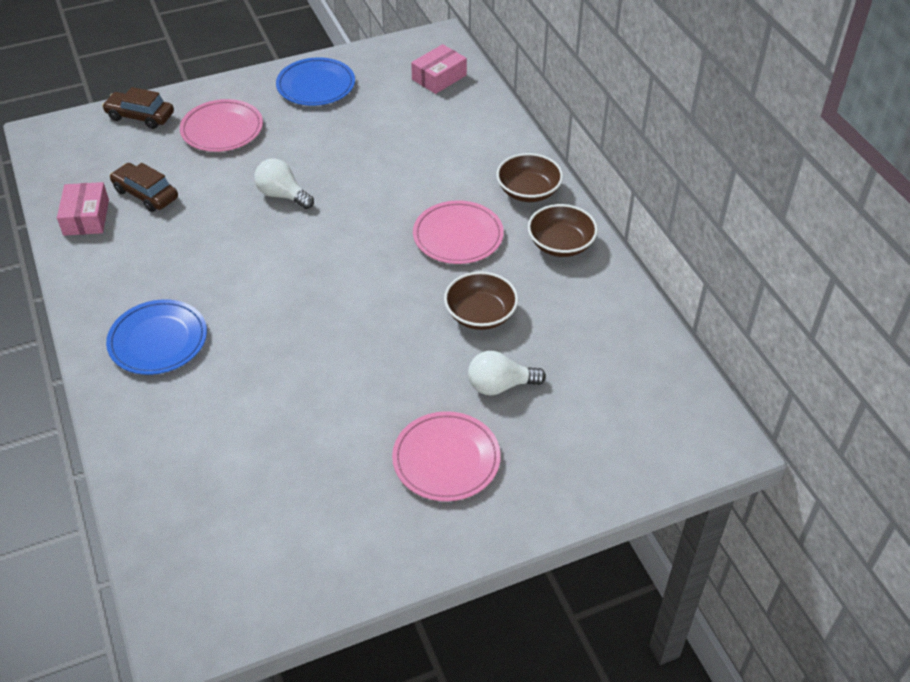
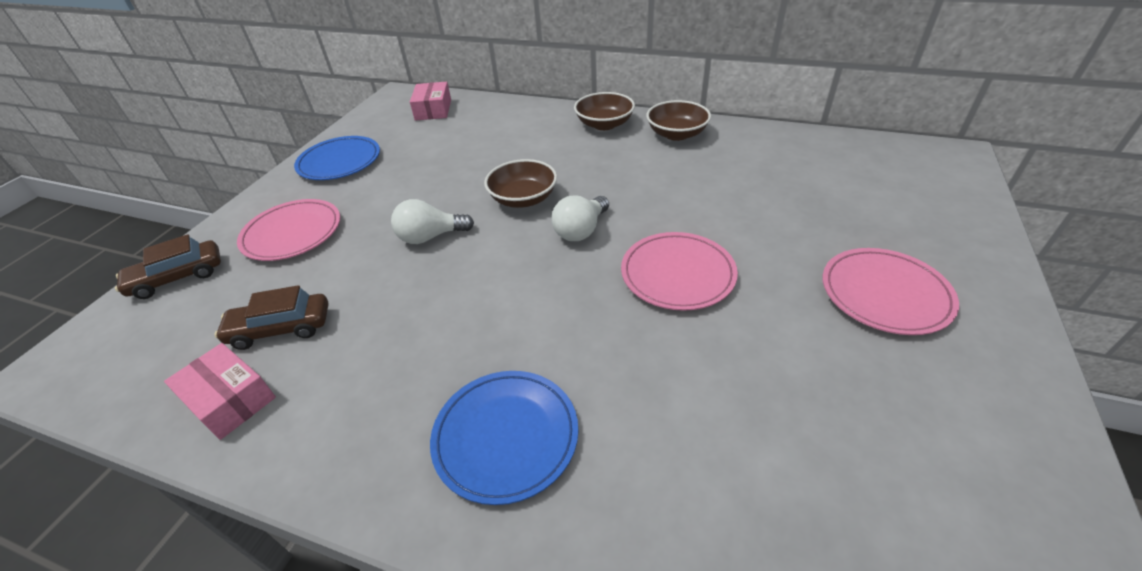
camera: 45 degrees left, 5 degrees down
(458, 236) = (610, 171): pink plate -> pink plate (677, 274)
(480, 314) = (713, 198): brown bowl -> brown bowl (523, 199)
(500, 385) = (809, 224): white light bulb -> white light bulb (581, 230)

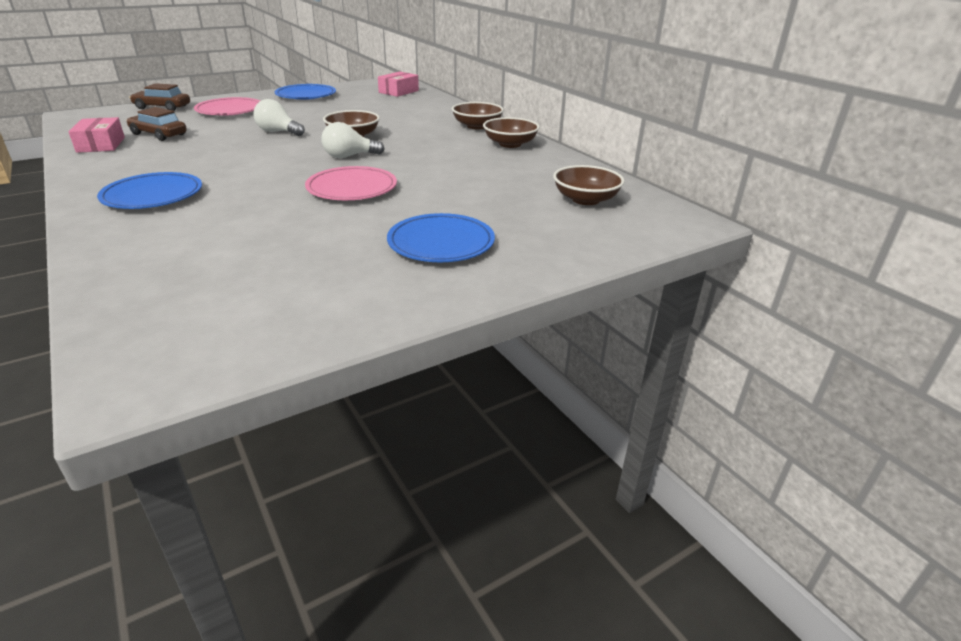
camera: 35 degrees right, 10 degrees down
(857, 171) = (585, 199): none -> brown bowl
(885, 294) = (441, 243): pink plate -> blue plate

